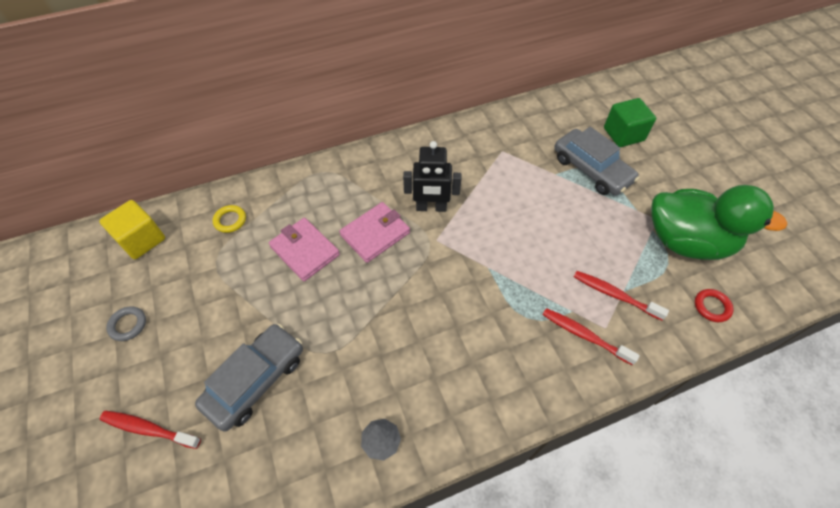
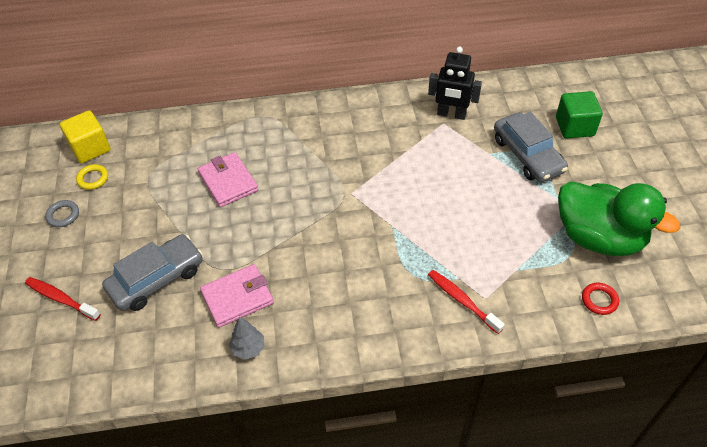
camera: 15 degrees right, 5 degrees down
(230, 220) = (170, 144): yellow ring -> yellow ring (93, 179)
(375, 234) = (296, 178): pink wallet -> pink wallet (237, 297)
(431, 207) = (356, 164): black robot -> black robot (451, 114)
(614, 295) = (505, 271): red toothbrush -> none

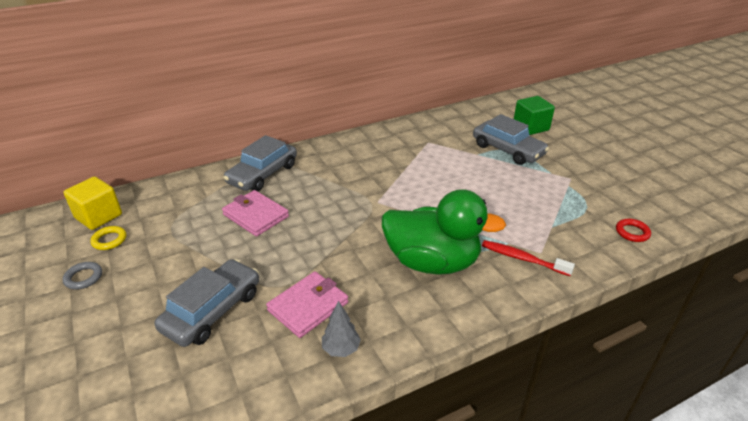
camera: 20 degrees left, 15 degrees down
(61, 299) = (103, 356): red toothbrush -> none
(253, 130) = (262, 174): none -> grey car
(451, 114) = (431, 135): black robot -> none
(598, 237) = (599, 191): green duck -> green duck (432, 262)

